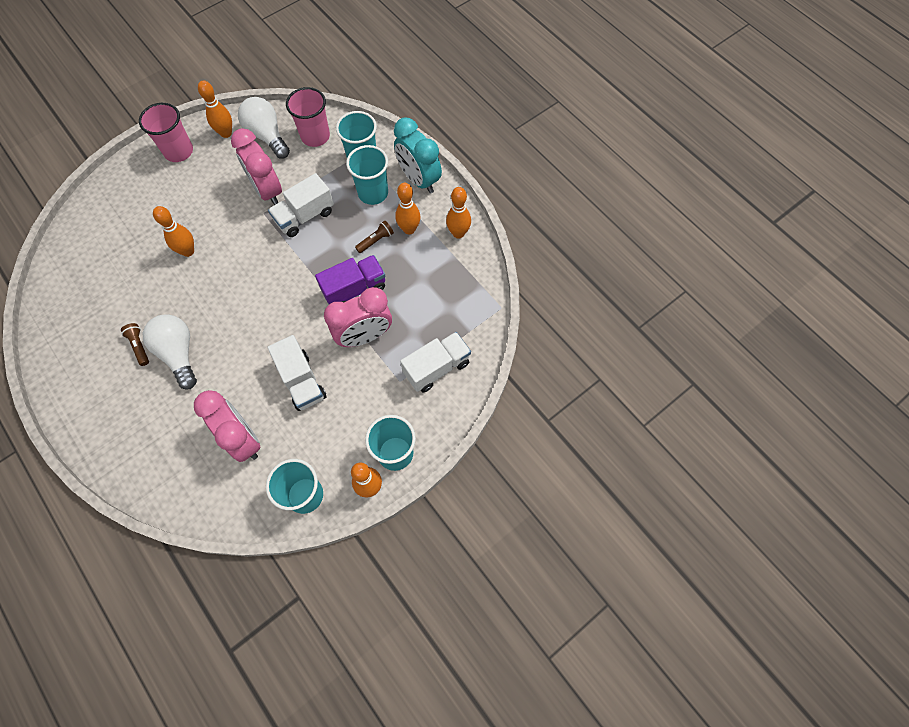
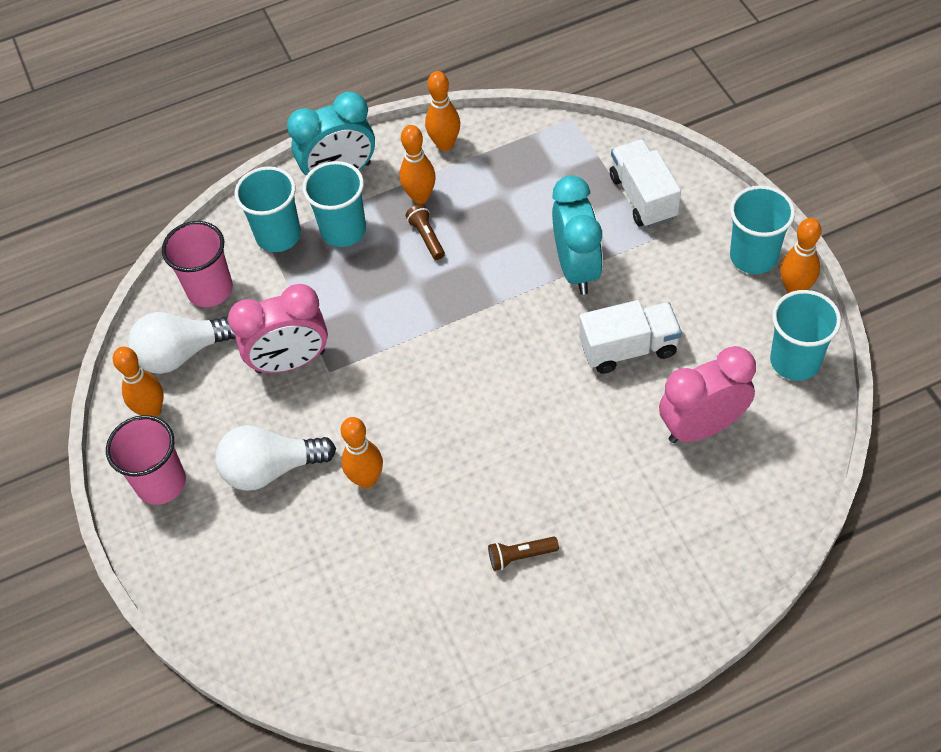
camera: 70 degrees left, 10 degrees down
(179, 353) = (547, 501): white light bulb -> white light bulb (271, 469)
(305, 216) = (355, 318): white truck -> none
(354, 289) = (499, 271): purple truck -> none
(364, 336) = (577, 268): pink clock -> turquoise clock

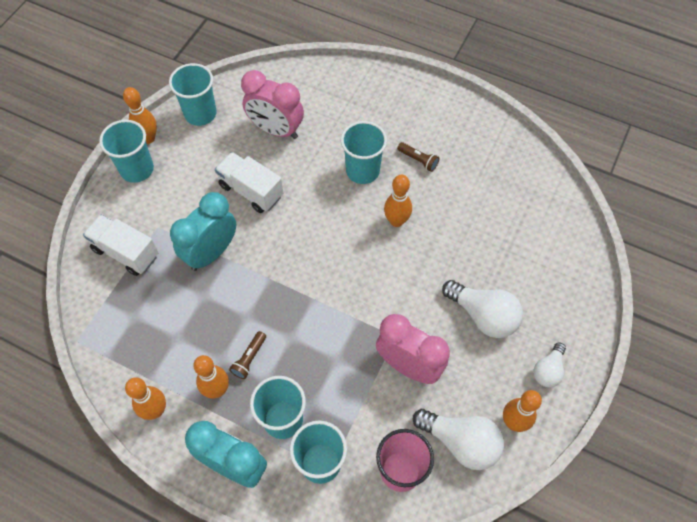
camera: 135 degrees left, 5 degrees up
(161, 483) = (548, 370): pink cup -> white light bulb
(366, 479) = (443, 260): orange bowling pin -> orange bowling pin (396, 221)
(558, 481) = (362, 171): none -> turquoise cup
(643, 197) = (126, 252): white truck -> white truck turned 90 degrees clockwise

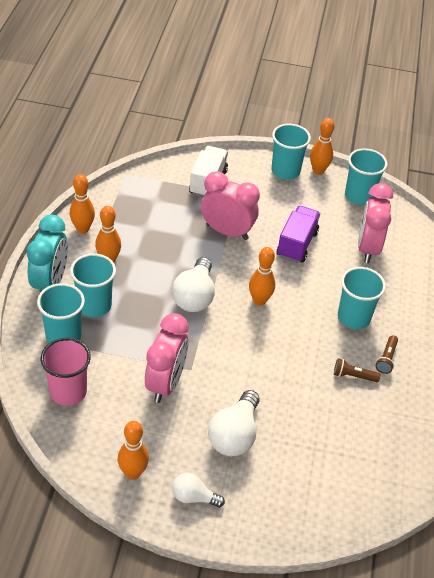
camera: 70 degrees right, 15 degrees down
(211, 253) = (227, 232): turquoise clock -> pink clock
(249, 358) = (140, 274): brown flashlight -> brown flashlight (353, 376)
(251, 191) = (296, 244): white truck -> purple truck
(396, 221) = (310, 352): orange bowling pin -> orange bowling pin (259, 300)
(460, 442) = (103, 432): white light bulb -> white light bulb (194, 296)

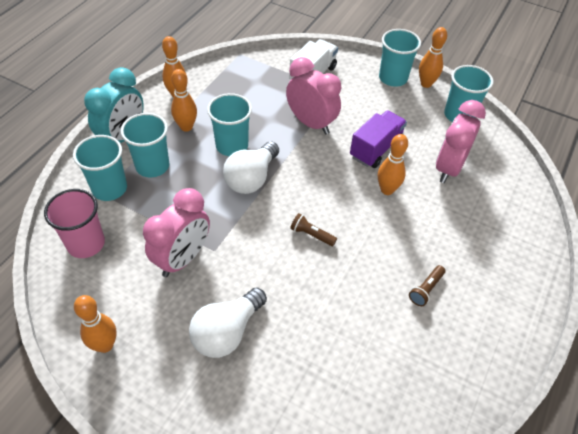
camera: 20 degrees right, 5 degrees up
(193, 497) = (153, 390): white light bulb -> none
(259, 300) = (314, 196): orange bowling pin -> orange bowling pin (387, 190)
(353, 317) = (406, 236): turquoise cup -> turquoise cup (232, 146)
(353, 376) = (382, 299): brown flashlight -> brown flashlight (311, 235)

